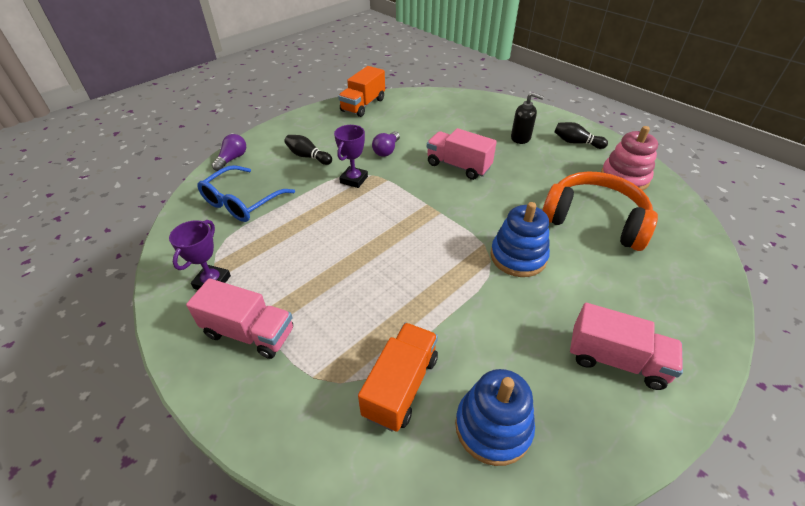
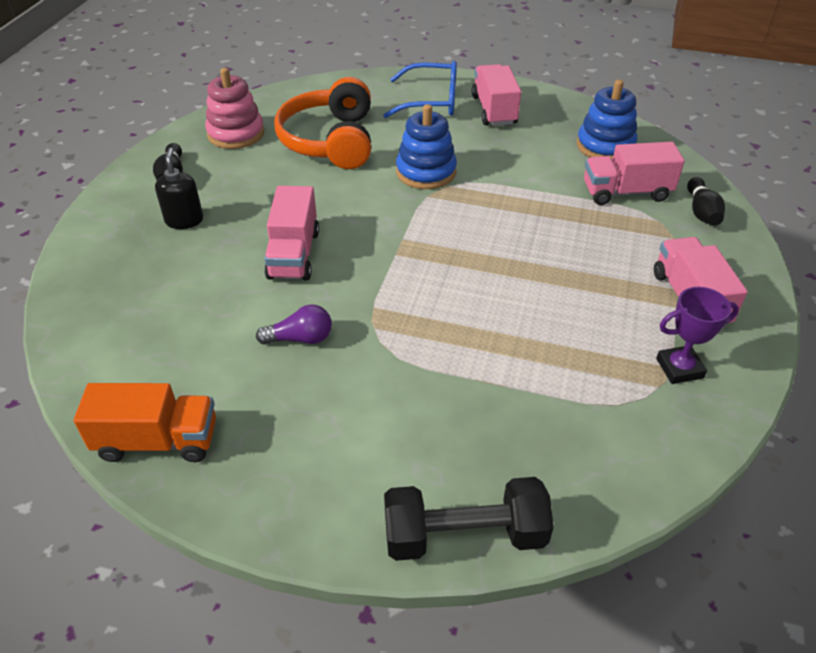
camera: 120 degrees left, 0 degrees up
(232, 159) = (464, 535): purple light bulb -> black dumbbell
(242, 202) = (546, 437): blue glasses -> blue glasses (431, 101)
(308, 156) = (381, 426): black bowling pin -> black bowling pin (701, 212)
(354, 180) = (398, 340): purple trophy -> none
(401, 386) = (626, 192): orange truck -> pink truck

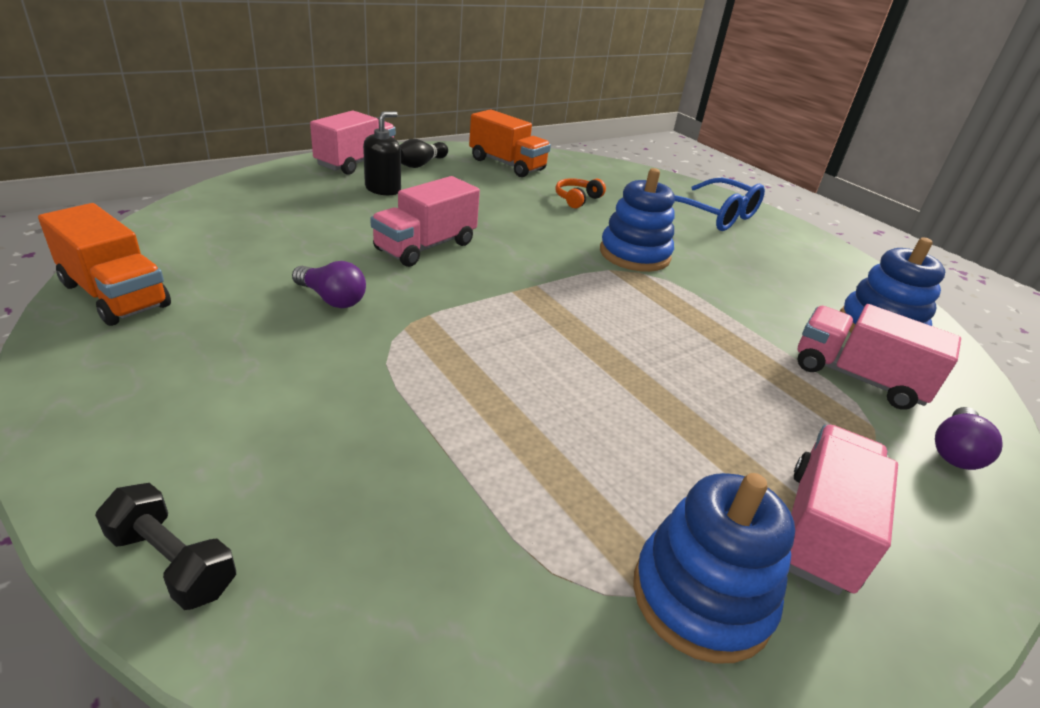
camera: 35 degrees right, 10 degrees down
(236, 134) = (507, 164): pink stacking toy -> orange truck
(330, 141) = (577, 199): orange headphones -> orange headphones, size x0.41
(464, 535) = (172, 562): black dumbbell -> black dumbbell, size x0.59
(494, 110) = (774, 247): pink truck -> pink truck (356, 163)
(679, 368) = (701, 597): purple trophy -> blue stacking toy
(701, 212) = (955, 451): black bowling pin -> purple light bulb

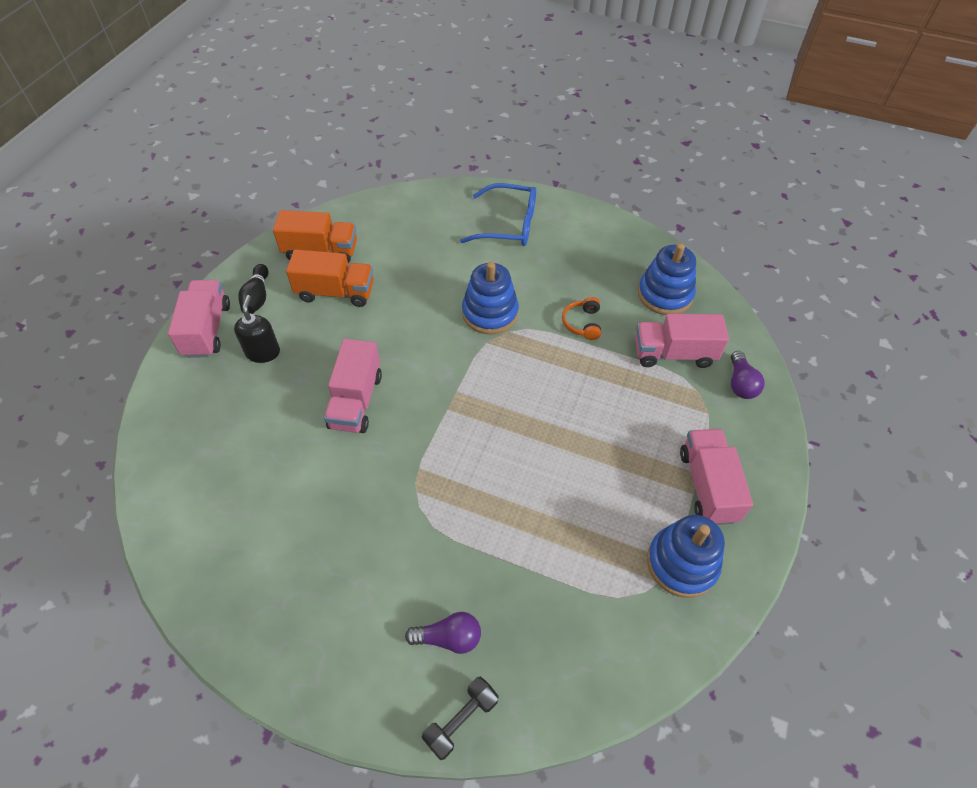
camera: 30 degrees left, 20 degrees up
(115, 295) = (215, 595): orange truck -> orange truck (335, 292)
(172, 562) = (461, 720): black dumbbell -> black dumbbell turned 45 degrees counterclockwise
(332, 299) = (350, 497): purple light bulb -> purple light bulb (449, 638)
(577, 199) = (407, 267): orange headphones -> orange headphones (582, 323)

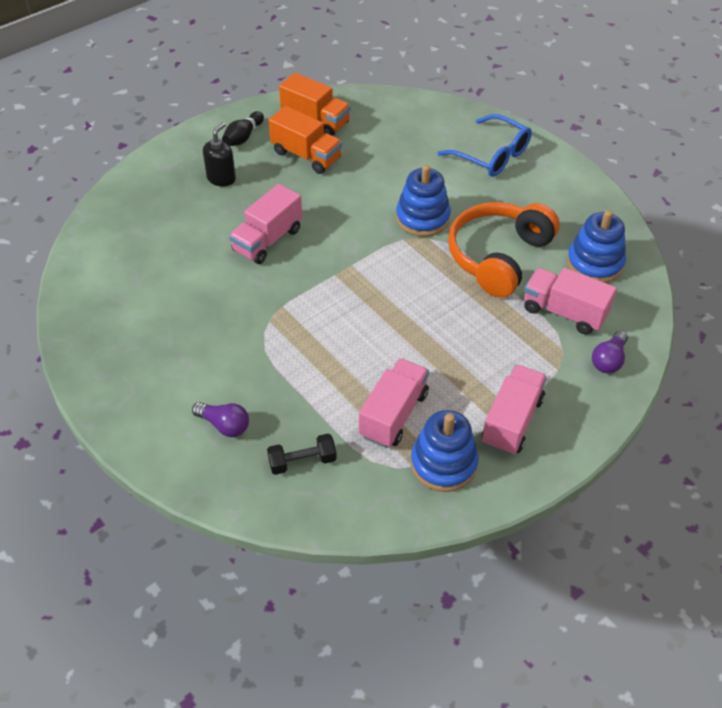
camera: 30 degrees right, 5 degrees down
(207, 330) = (191, 147): pink truck -> pink truck (394, 415)
(461, 720) = (196, 479): black dumbbell -> black dumbbell (302, 461)
(582, 323) = (498, 257): orange headphones -> orange headphones, size x2.45

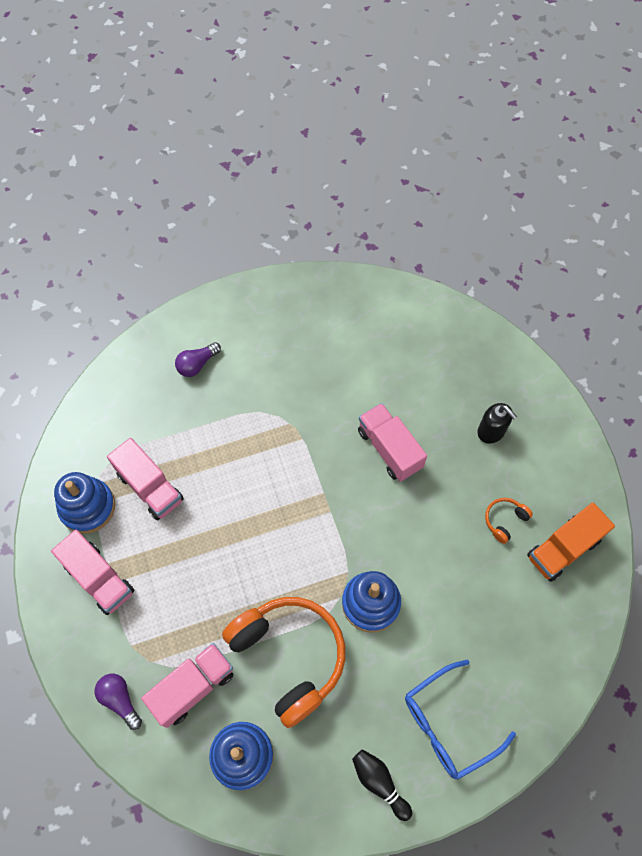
camera: 110 degrees right, 15 degrees up
(243, 137) = (552, 467): black bowling pin -> black bowling pin (379, 783)
(302, 461) = (139, 408): black dumbbell -> none
(306, 155) = (504, 520): orange truck -> orange headphones

